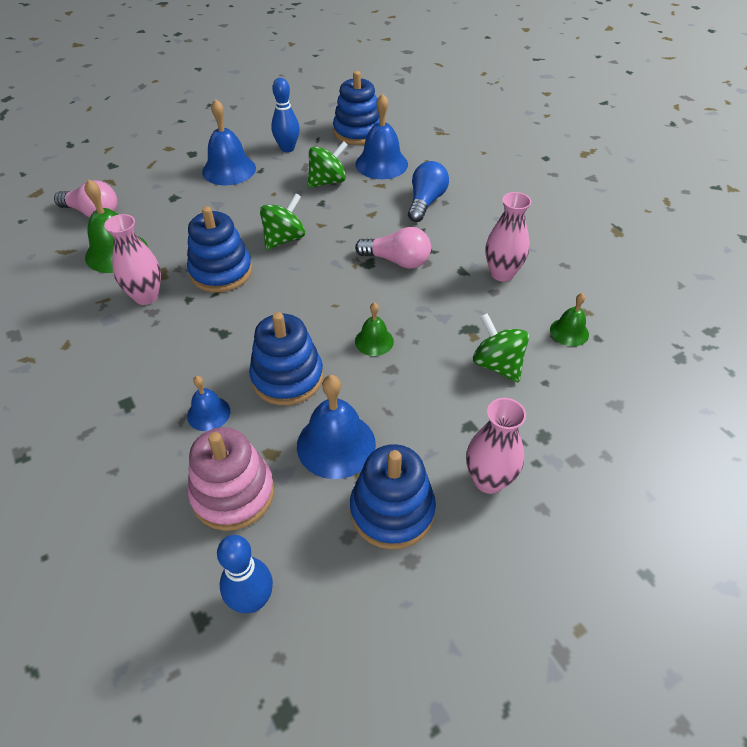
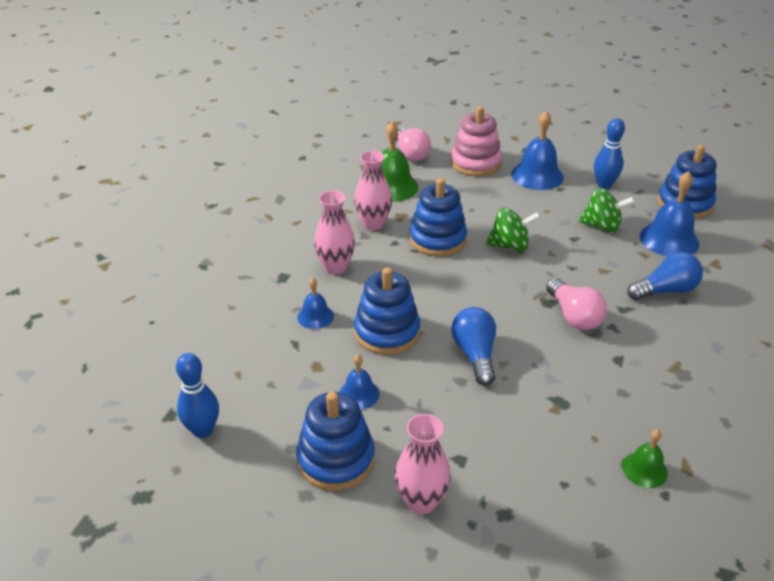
camera: 50 degrees right, 10 degrees down
(233, 493) = (268, 369): pink stacking toy -> pink stacking toy (475, 163)
(336, 444) = (359, 394): blue bell -> blue bell, size x0.56
(374, 341) = (475, 354): green bell -> blue light bulb
(497, 365) = (543, 441): green spinning top -> none
(502, 273) = (651, 385): pink vase -> pink vase (335, 267)

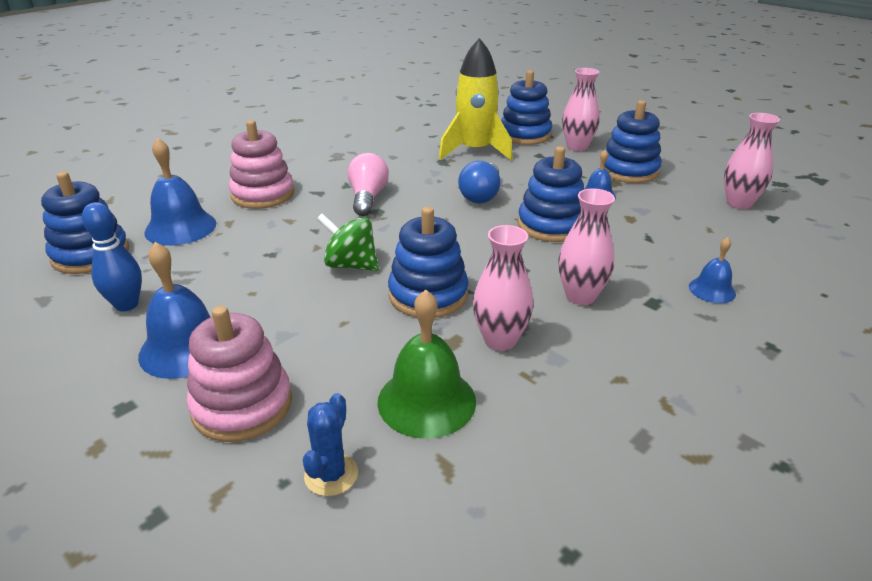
camera: 155 degrees left, 5 degrees down
(203, 430) = (738, 203): blue bowling pin -> pink vase
(315, 316) = (621, 254): blue bell -> blue bell (712, 290)
(410, 154) = (331, 475): pink light bulb -> blue cactus
(509, 511) = (525, 135): none -> blue stacking toy
(543, 439) = (475, 151): none -> yellow rocket
(602, 226) = (221, 257): green spinning top -> none
(644, 469) = (426, 131): green bell -> none
(665, 290) = (263, 194): blue light bulb -> pink stacking toy

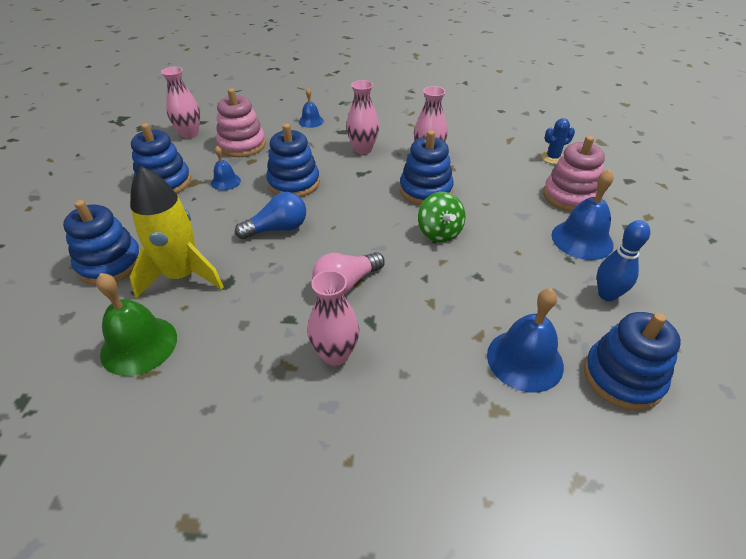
camera: 130 degrees left, 10 degrees up
(263, 194) = (416, 356): pink stacking toy -> pink stacking toy (242, 145)
(426, 401) = (490, 156): green bell -> green bell (139, 345)
(577, 147) = (125, 222): pink vase -> pink vase (335, 354)

